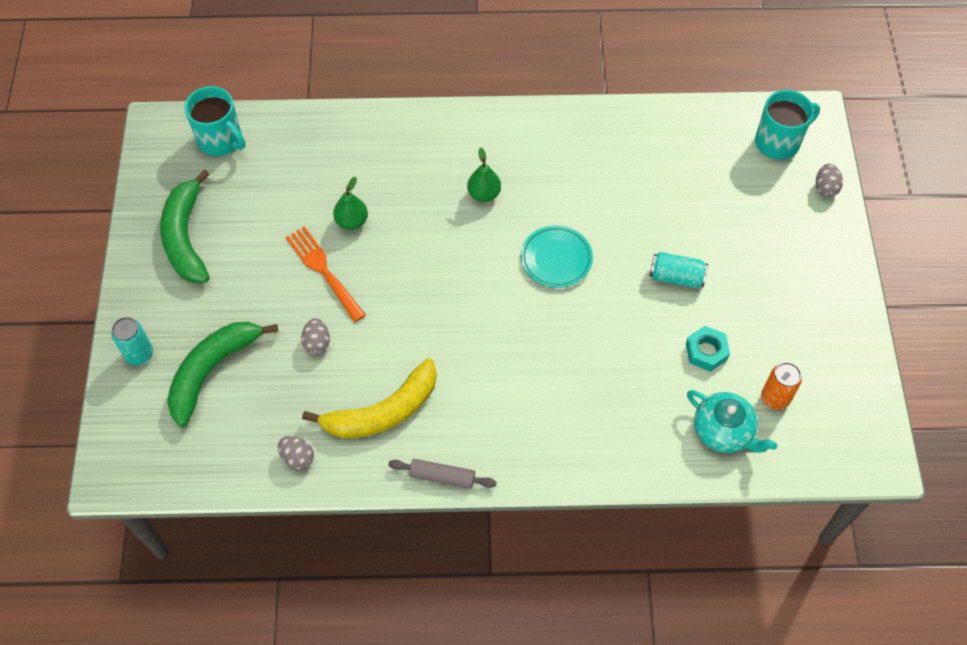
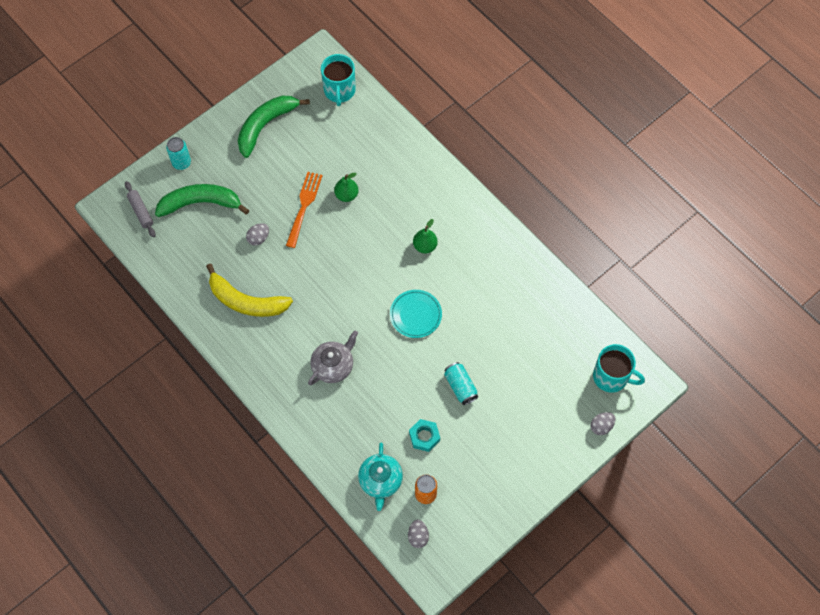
camera: 50 degrees right, 5 degrees up
(297, 457) = (187, 282): grey egg -> grey egg (418, 536)
(442, 477) = (233, 358): grey rolling pin -> grey rolling pin (141, 211)
(545, 380) = (333, 366): none -> grey teapot

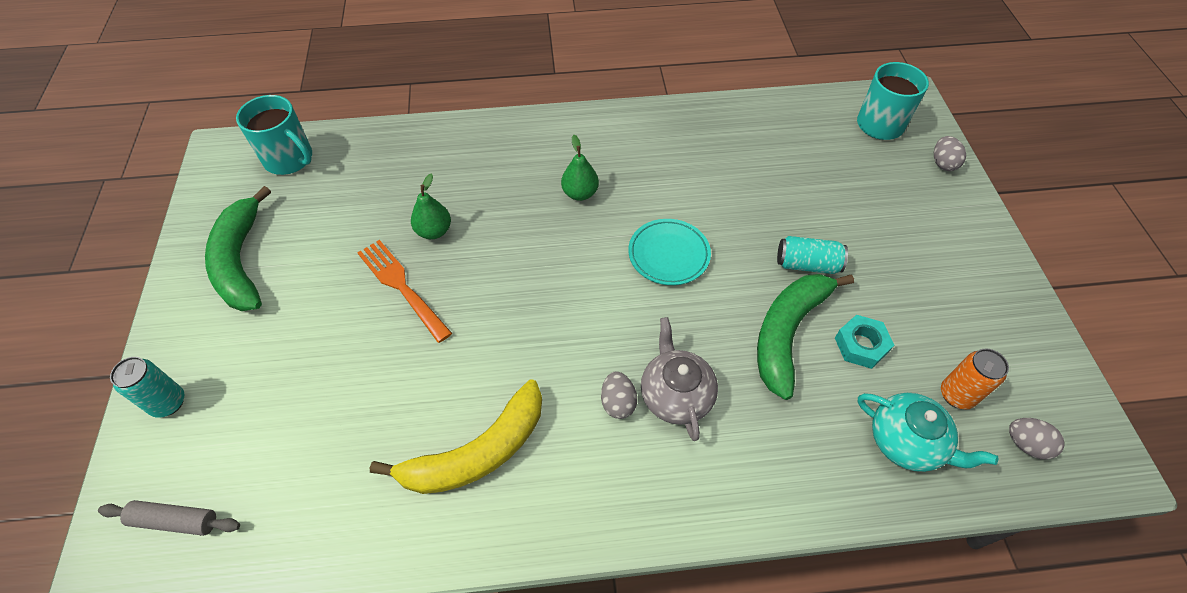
camera: 55 degrees left, 10 degrees down
(201, 203) = (260, 416): green banana -> green banana (787, 333)
(258, 238) = (393, 372): grey egg -> grey egg (618, 403)

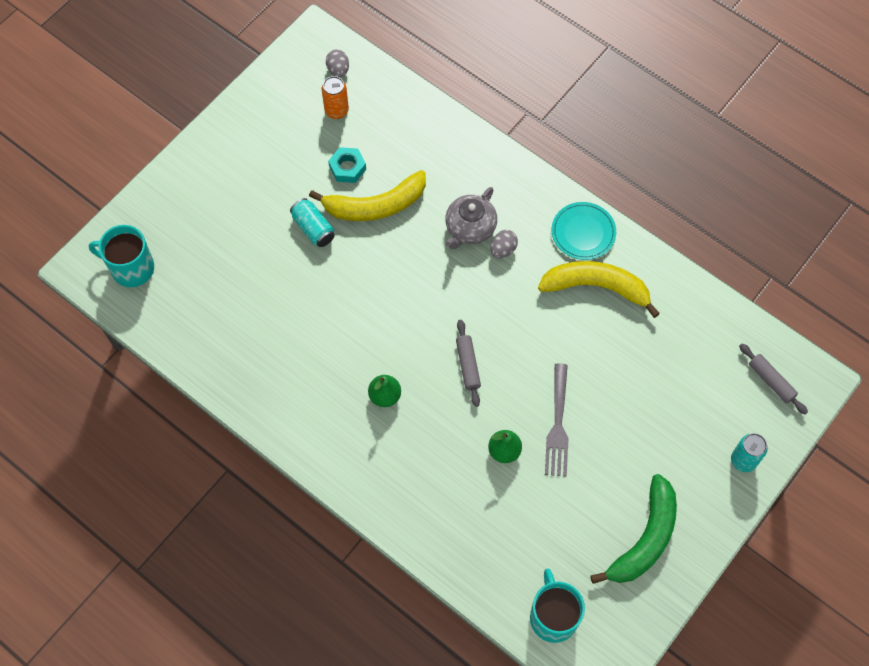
camera: 135 degrees left, 10 degrees up
(402, 286) = (557, 425): orange fork -> grey fork
(535, 269) = (468, 365): none -> grey rolling pin
(668, 254) = (381, 304): turquoise plate -> turquoise plate (583, 233)
(787, 333) = (375, 205): green banana -> yellow banana
(906, 442) = (389, 116): turquoise teapot -> none
(943, 163) = (142, 210): grey egg -> none

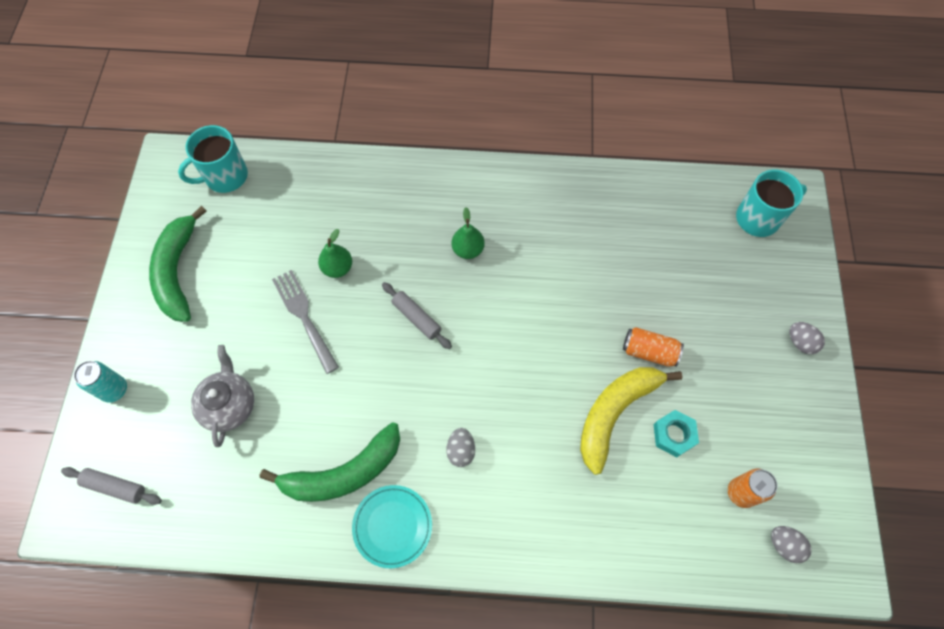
camera: 145 degrees right, 0 degrees up
(201, 166) = (800, 342): none -> grey egg
(313, 228) = (649, 352): turquoise can -> orange can
(470, 228) = (509, 452): grey teapot -> grey teapot (229, 405)
(553, 616) = (225, 176): turquoise mug -> turquoise mug turned 105 degrees clockwise
(597, 287) = (343, 473): yellow banana -> green banana

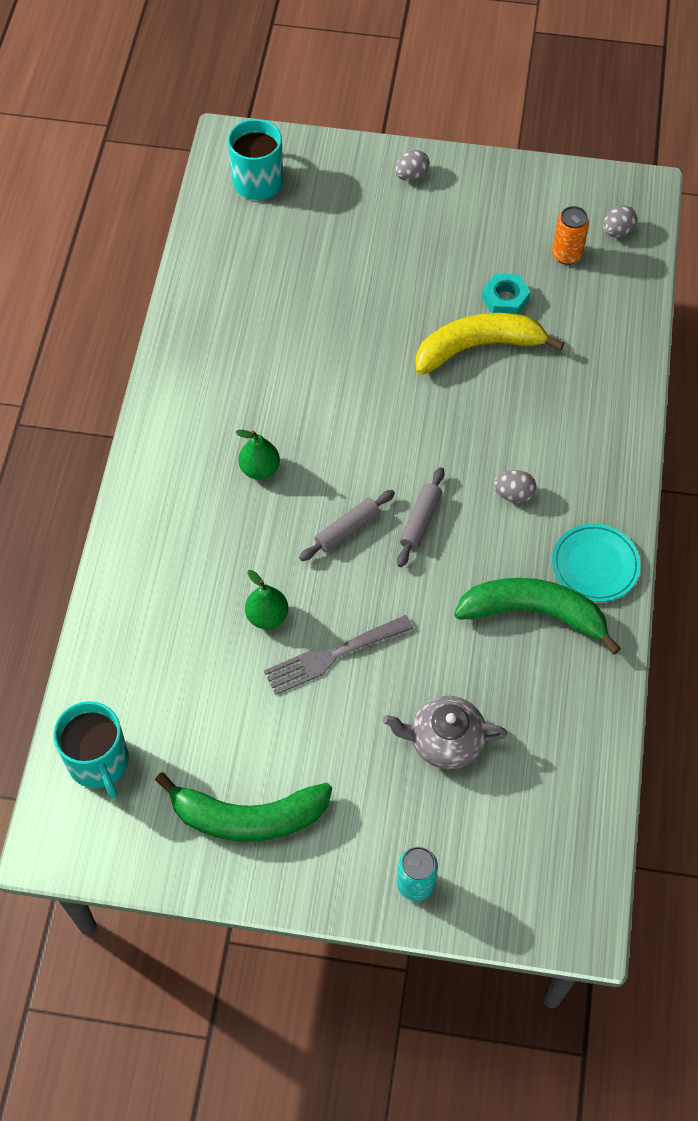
camera: 85 degrees left, 5 degrees down
(115, 487) = (543, 869): grey rolling pin -> grey rolling pin (420, 521)
(343, 473) = (534, 613): green banana -> green banana turned 60 degrees counterclockwise
(615, 413) = (478, 347): yellow banana -> yellow banana turned 120 degrees clockwise
(649, 352) = (410, 306): orange can -> none

